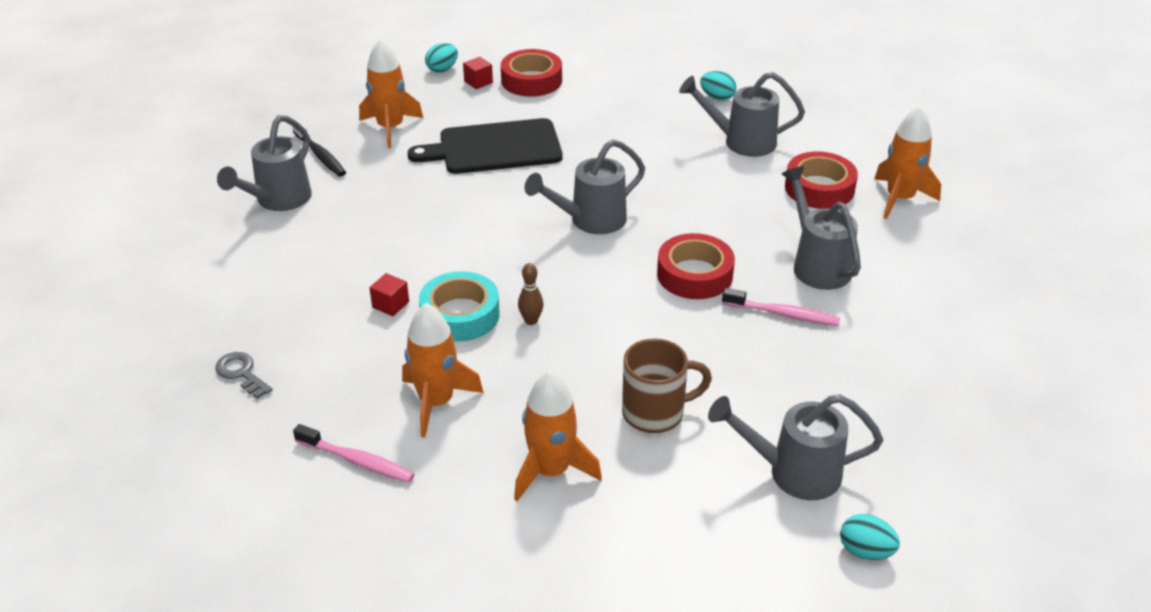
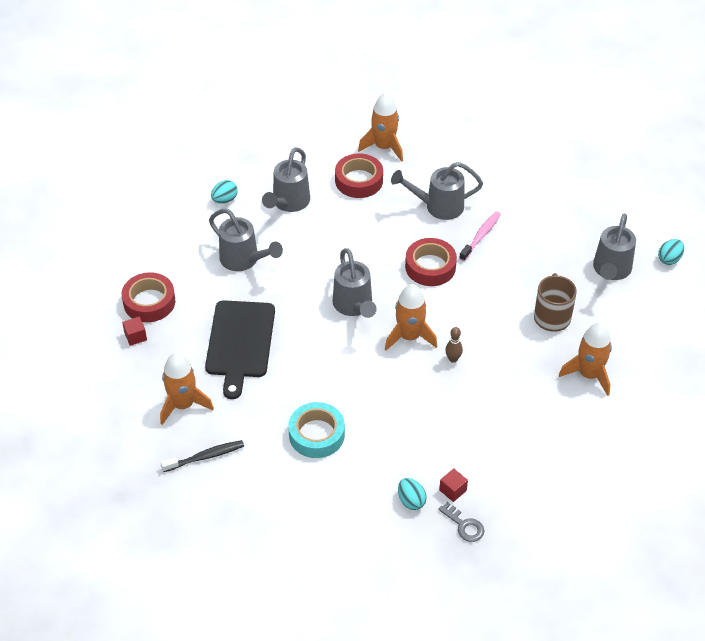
camera: 75 degrees left, 10 degrees up
(241, 373) = (464, 525): grey key -> grey key turned 105 degrees counterclockwise
(278, 200) = (261, 490): grey watering can -> grey watering can (243, 260)
(357, 461) = (561, 467): pink toothbrush -> none
(390, 304) = (414, 432): red cube -> red cube (453, 490)
(436, 402) = (518, 420): orange rocket -> orange rocket (409, 336)
(442, 69) = (103, 357): turquoise egg -> turquoise egg (411, 501)
(460, 314) = (436, 395): turquoise tape -> turquoise tape (316, 434)

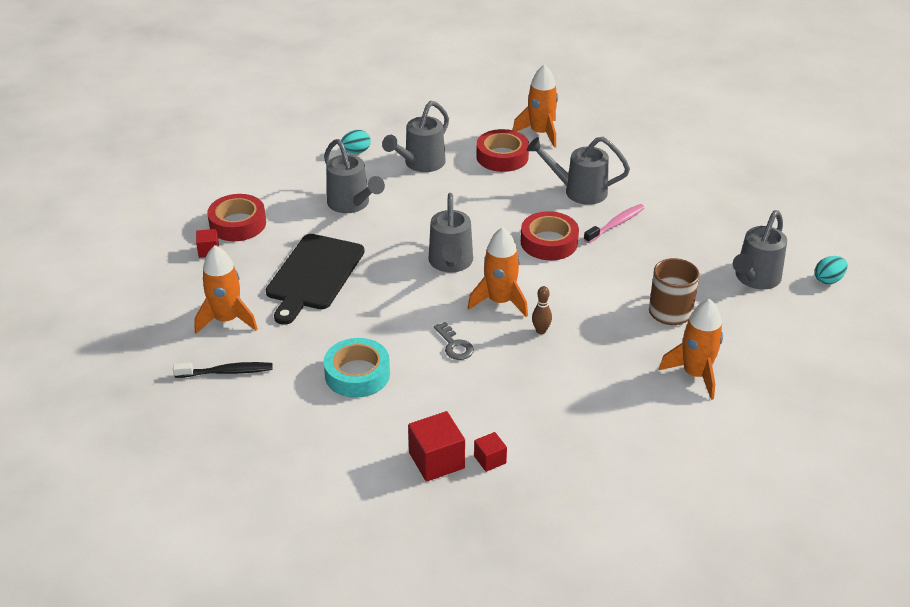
camera: 15 degrees right, 10 degrees down
(411, 501) = (436, 460): turquoise egg -> red cube
(464, 525) = (489, 499): grey key -> grey key (454, 345)

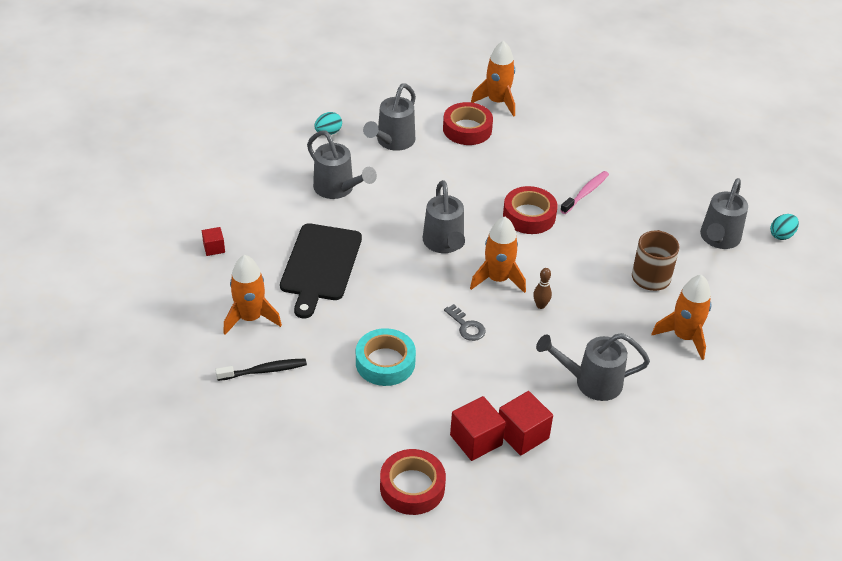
camera: 10 degrees left, 5 degrees up
(238, 224) = (234, 217): red tape -> red tape (412, 487)
(490, 459) = (522, 434): red cube -> red cube, size x1.78
(579, 191) = (545, 161): grey watering can -> grey watering can (591, 382)

